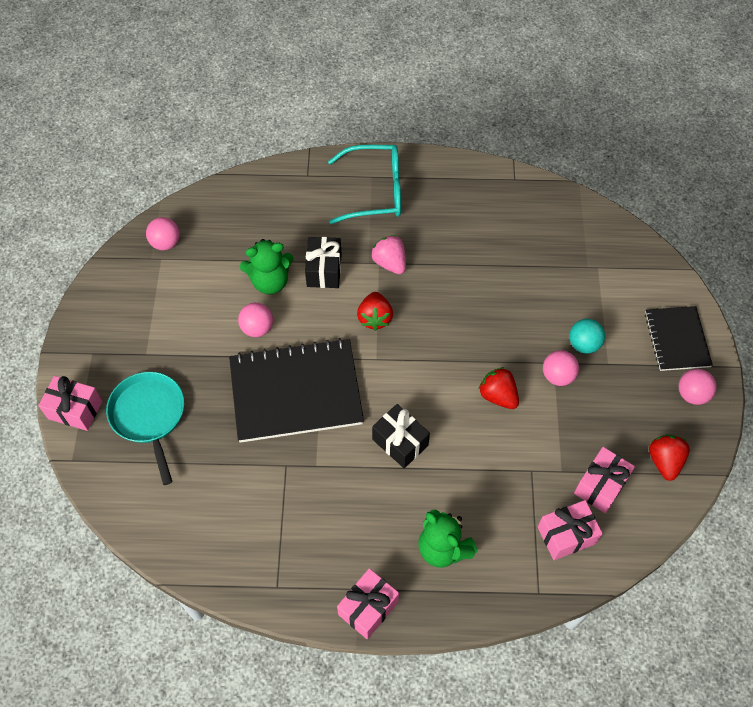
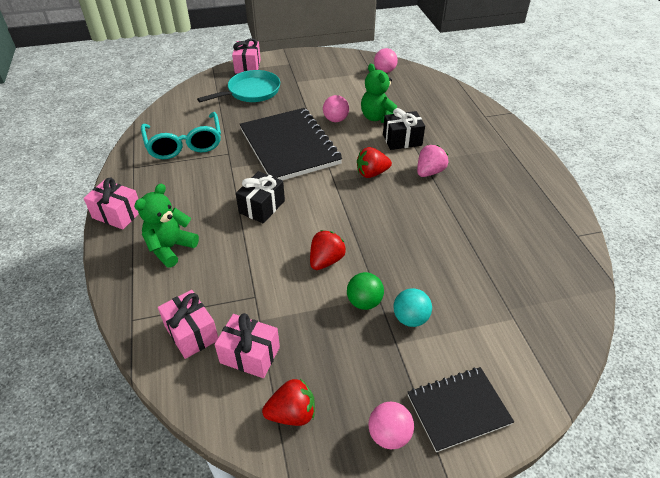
camera: 75 degrees right, 15 degrees down
(374, 191) = (495, 151): turquoise glasses -> turquoise glasses (184, 144)
(557, 376) = (364, 302): pink ball -> green ball

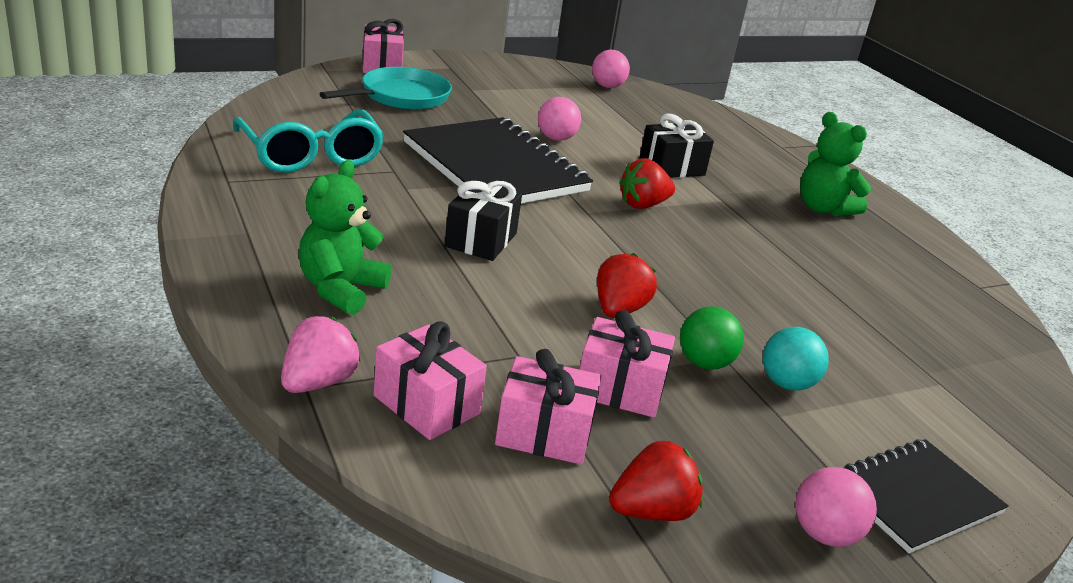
camera: 15 degrees left, 15 degrees down
(117, 214) = (222, 242): pink gift -> pink gift (619, 389)
(378, 117) = (622, 139): green teddy bear -> green teddy bear (823, 208)
(429, 172) = (731, 207): pink strawberry -> pink strawberry (318, 382)

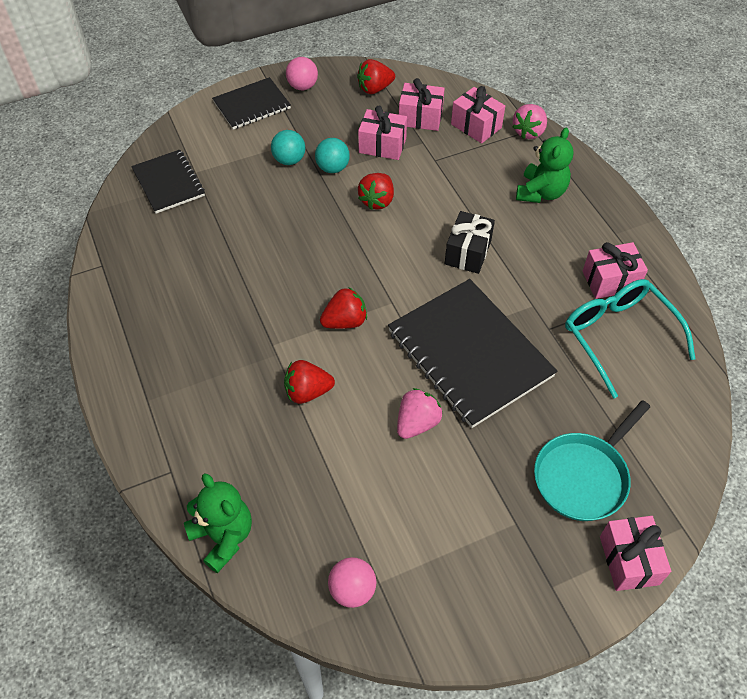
camera: 175 degrees left, 25 degrees up
(290, 193) = (610, 281): none -> pink gift
(556, 138) = (417, 423): pink ball -> pink strawberry
(671, 168) = (307, 392): black gift -> red strawberry
(704, 363) = (332, 168): green ball -> turquoise ball
(823, 208) = (181, 350): green teddy bear -> green teddy bear (223, 536)
(971, 371) = (168, 183): none -> black notebook

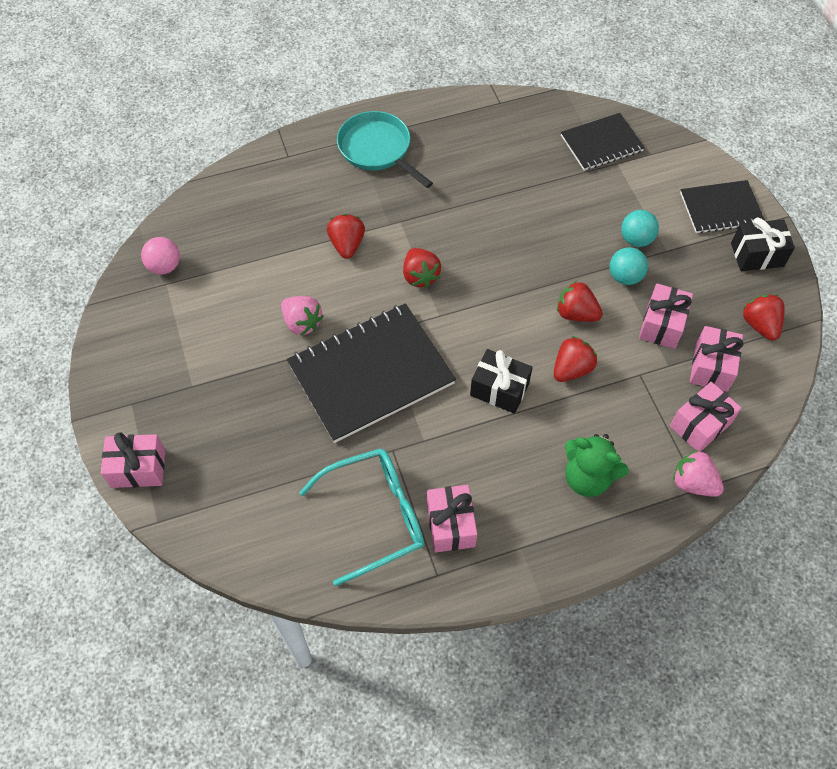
camera: 95 degrees right, 5 degrees up
(223, 536) = (226, 188): green teddy bear -> none
(252, 105) = (720, 208): black notebook -> black notebook turned 75 degrees counterclockwise
(302, 86) = (757, 255): pink ball -> black gift
(437, 203) = (571, 369): none -> red strawberry
(583, 476) = (224, 448): turquoise pan -> turquoise pan (377, 149)

